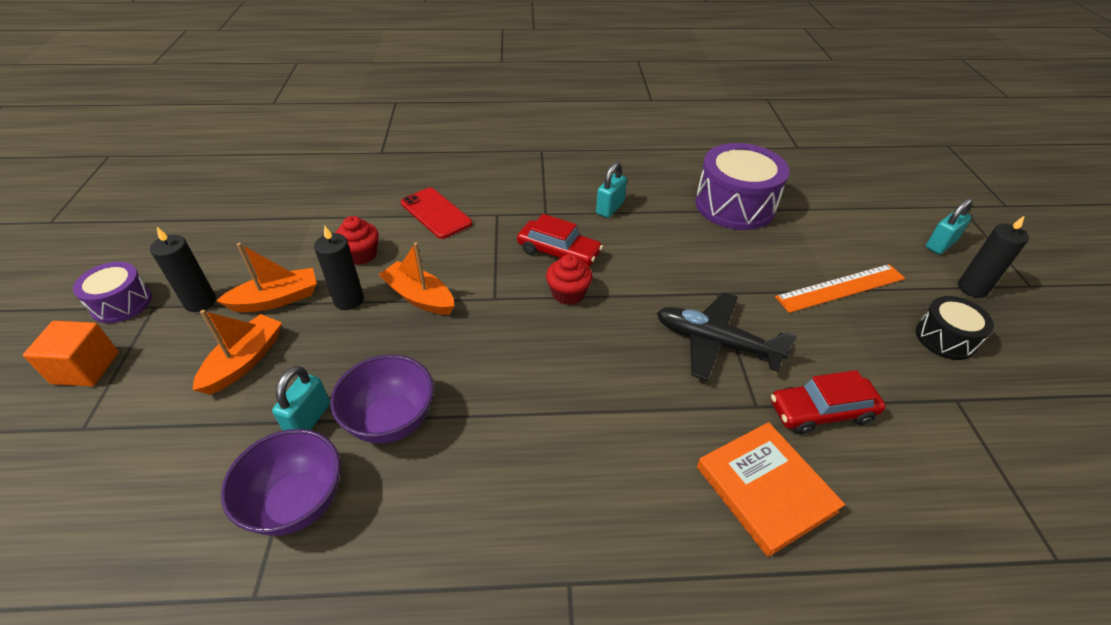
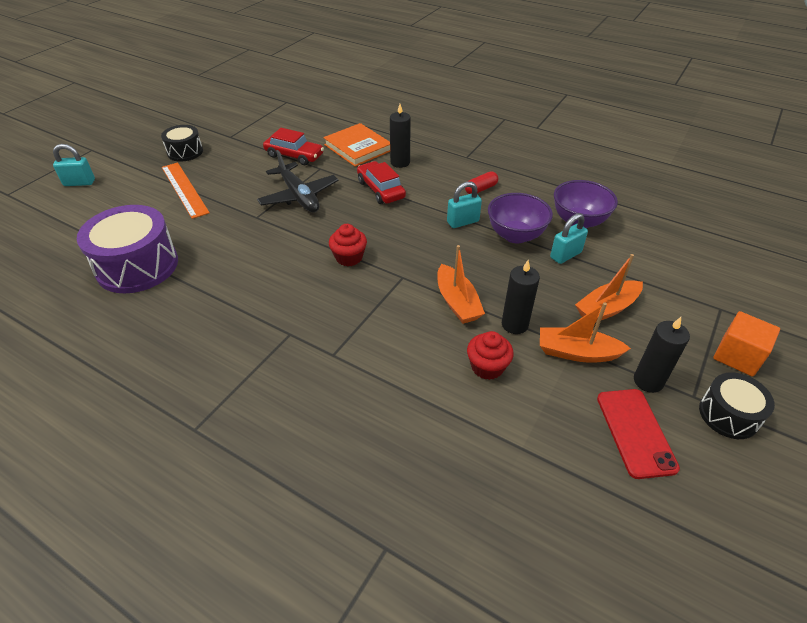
camera: 145 degrees left, 0 degrees up
(121, 303) = (728, 415): purple drum -> black drum
(436, 213) = (388, 386): red phone -> red phone (635, 432)
(489, 496) = (481, 189): none -> red capsule
(558, 252) = (321, 290): red car -> red car (381, 189)
(610, 208) = (231, 311): turquoise padlock -> turquoise padlock (463, 222)
(765, 489) = (358, 148): orange book -> orange book turned 45 degrees counterclockwise
(840, 288) = (184, 189): orange ruler -> orange ruler turned 45 degrees clockwise
(972, 288) = (121, 160): black candle -> black candle (400, 162)

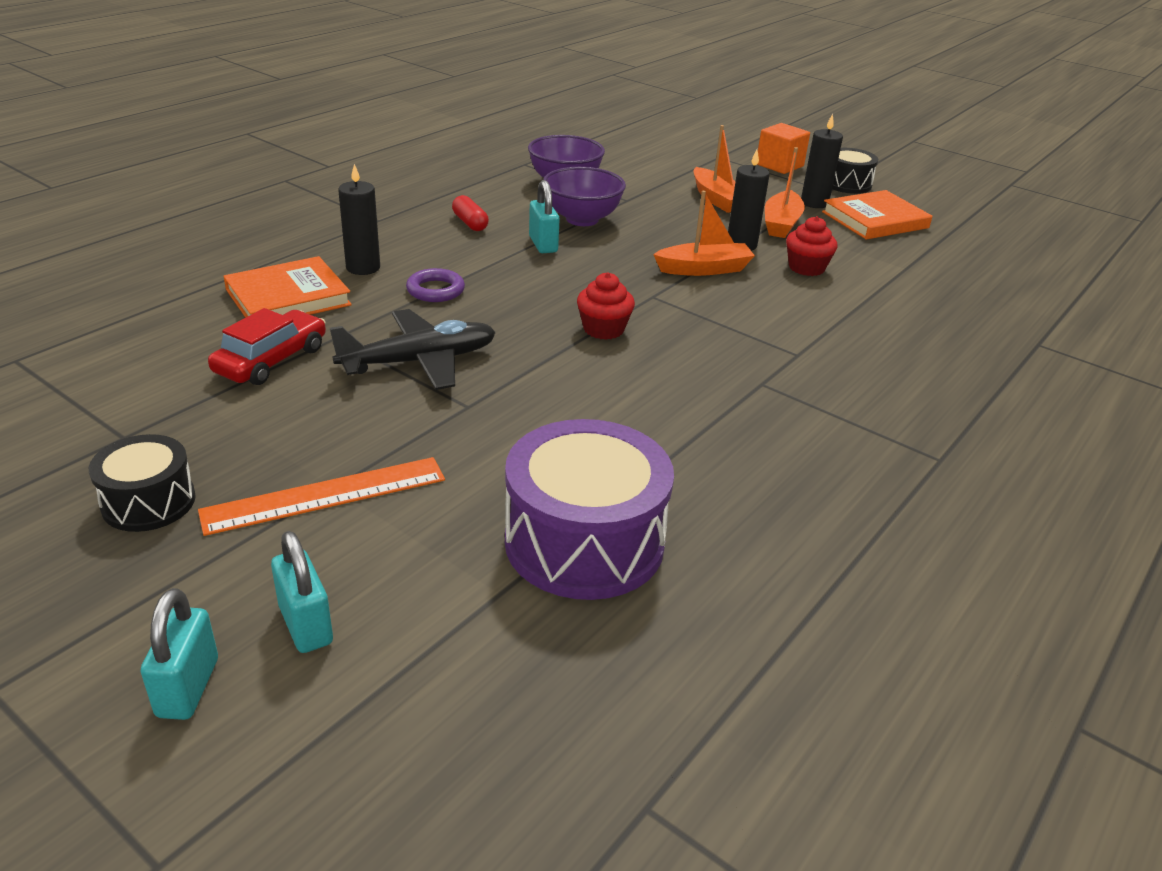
camera: 85 degrees left, 10 degrees down
(381, 189) = (435, 290): red car -> purple ring
(565, 255) = (626, 201): turquoise padlock -> turquoise padlock (306, 625)
(635, 432) = (874, 220): red phone -> orange book

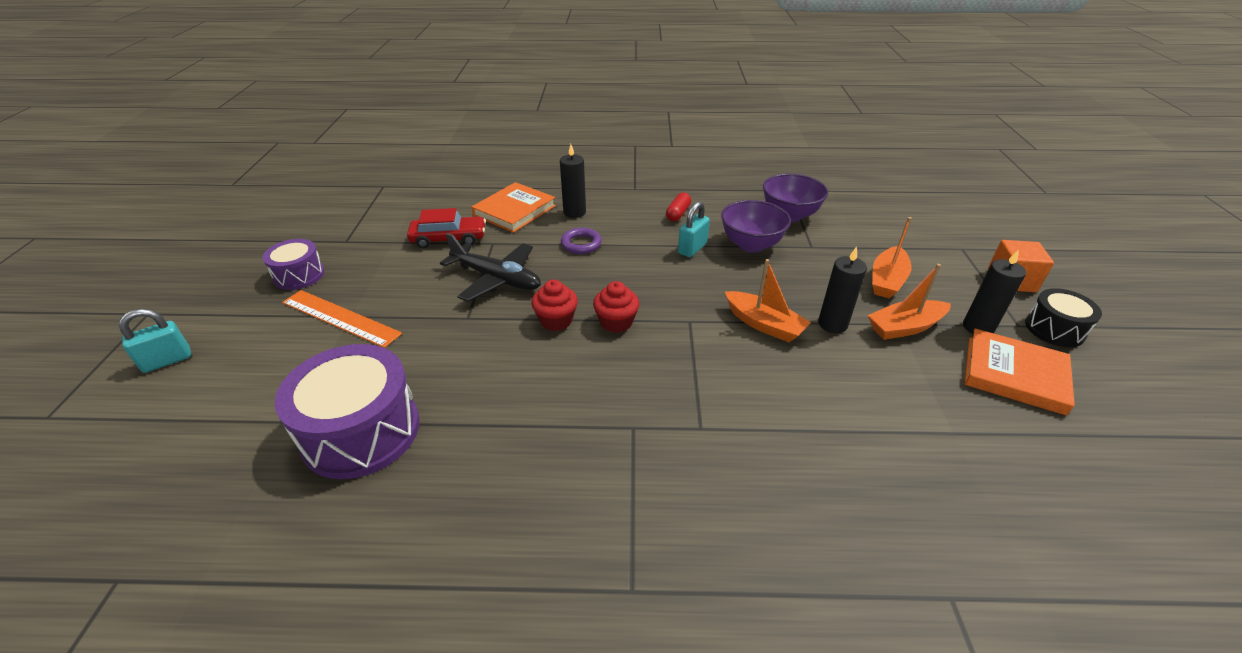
camera: 55 degrees right, 5 degrees up
(149, 502) = (299, 275): black drum -> purple drum
(288, 297) = (514, 210): orange book -> orange book turned 75 degrees counterclockwise
(306, 625) = (228, 369): turquoise padlock -> none
(806, 268) = (851, 373): red cupcake -> red cupcake (556, 320)

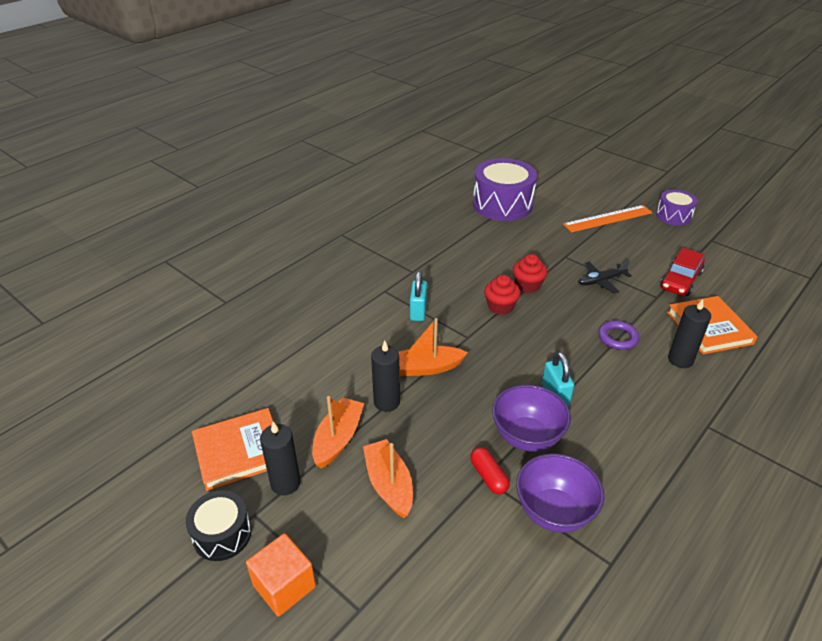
camera: 130 degrees right, 0 degrees up
(167, 360) = (613, 171): turquoise padlock -> turquoise padlock (418, 311)
(497, 279) = (601, 281): black plane -> black plane, size x0.63
(678, 213) = (626, 425): red capsule -> red capsule (488, 476)

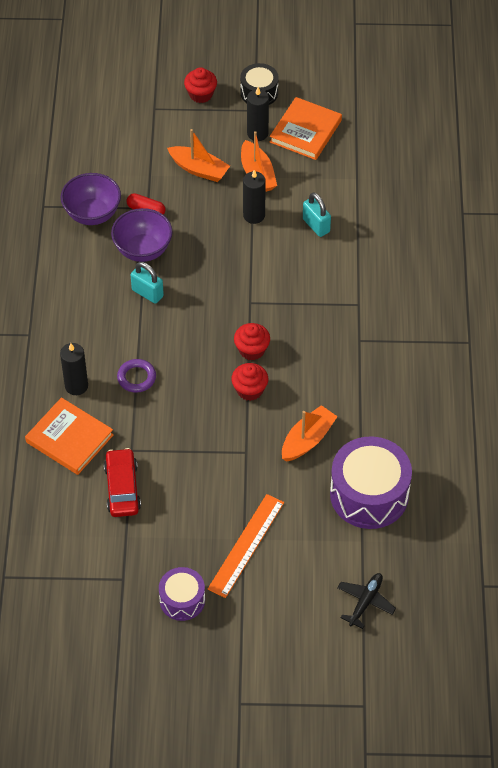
camera: 140 degrees right, 15 degrees up
(284, 586) = (201, 94): orange cube -> red cupcake
(418, 311) = (310, 301): turquoise padlock -> turquoise padlock (316, 225)
(426, 368) = (254, 256): orange boat -> orange boat (307, 440)
(601, 281) = (191, 438): black plane -> black plane (365, 602)

